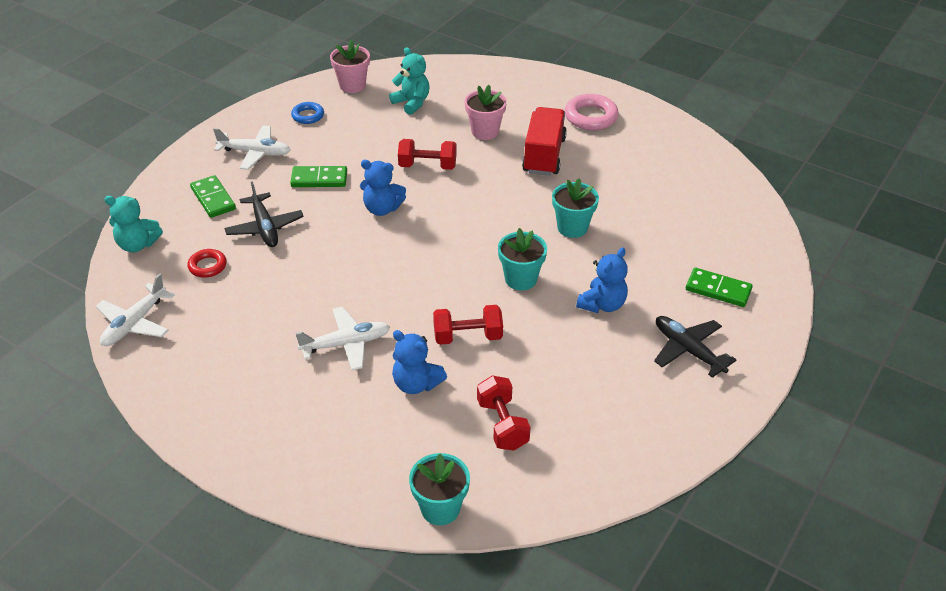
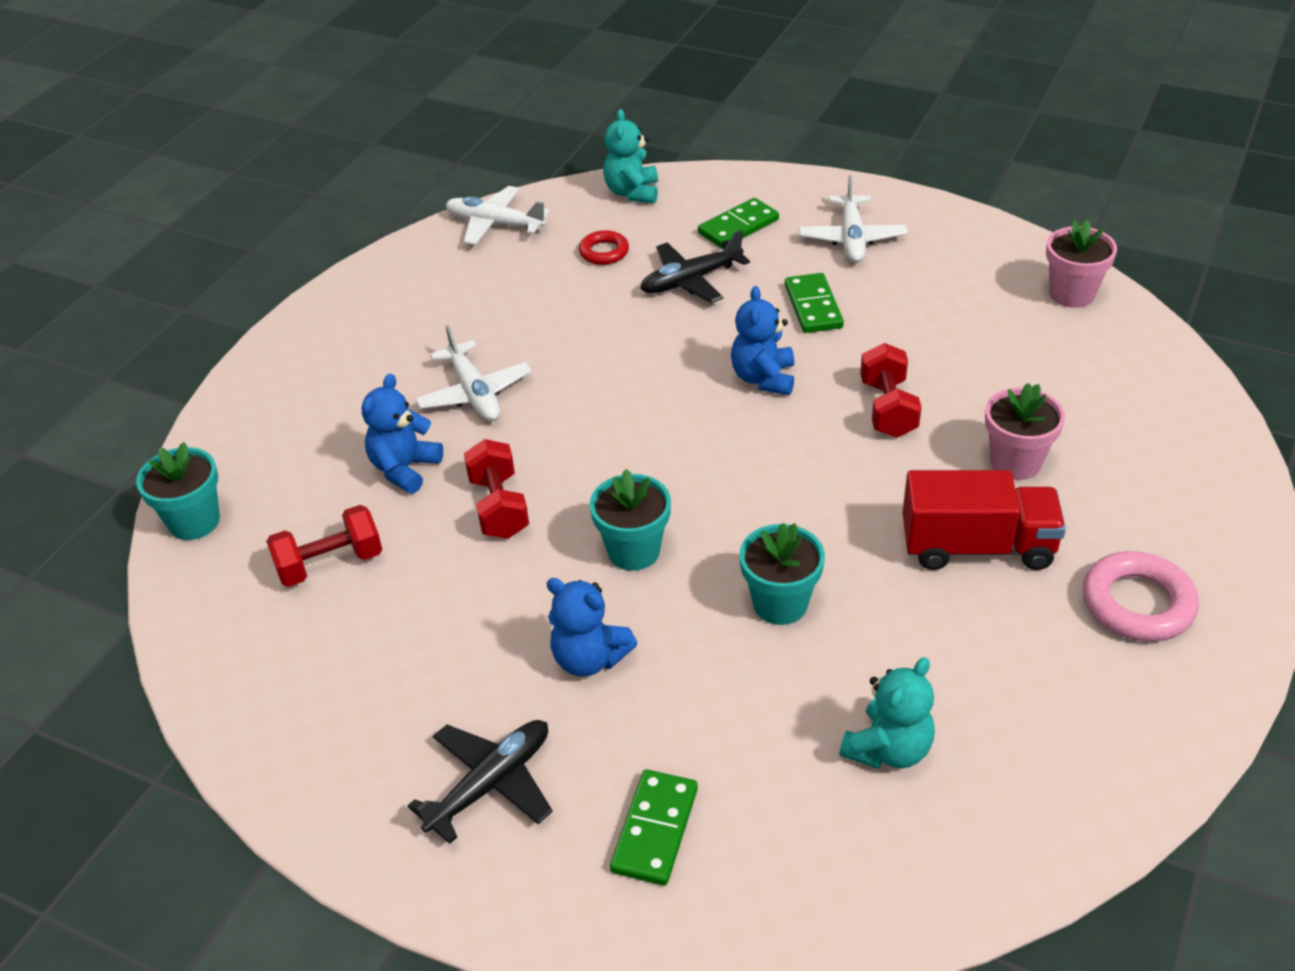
camera: 85 degrees right, 0 degrees up
(308, 116) = (965, 266): blue ring -> none
(412, 103) = (1057, 365): turquoise teddy bear -> turquoise teddy bear (888, 749)

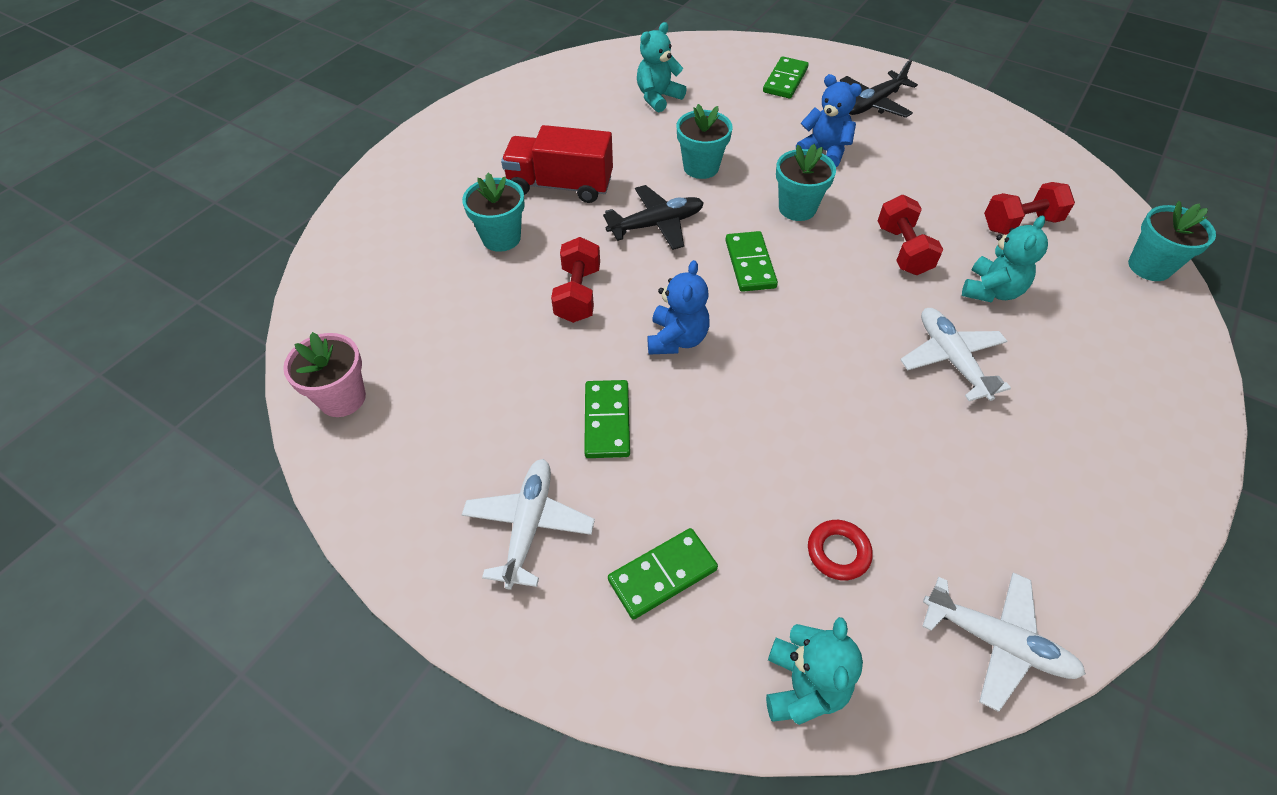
camera: 175 degrees left, 10 degrees up
(404, 469) = (991, 291): blue teddy bear -> turquoise teddy bear
(690, 280) = (733, 482): black plane -> black plane (656, 224)
(693, 467) = (750, 264): none -> green domino
(1015, 462) = (501, 238): pink flower pot -> turquoise flower pot
(1137, 604) = (481, 145): pink ring -> none

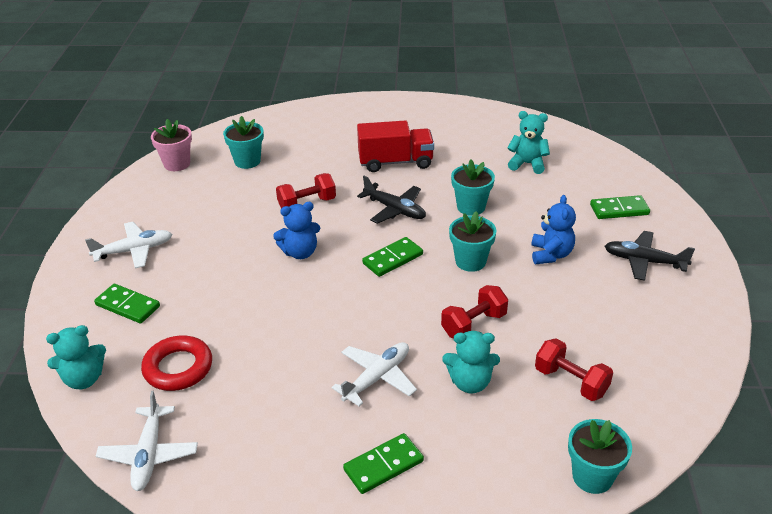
camera: 60 degrees right, 15 degrees down
(501, 238) = (330, 161): turquoise flower pot -> turquoise flower pot (247, 161)
(560, 185) = (395, 162): red truck -> red truck turned 105 degrees clockwise
(607, 421) = (218, 250): green domino -> green domino (383, 466)
(838, 552) = (178, 368): red ring -> red ring, size x1.65

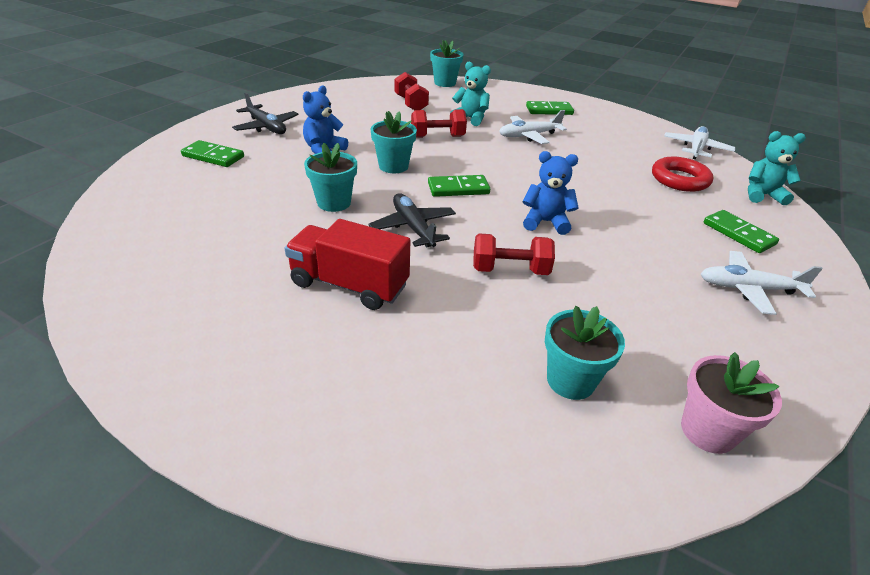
camera: 155 degrees left, 0 degrees up
(527, 164) = (207, 221): turquoise teddy bear -> none

